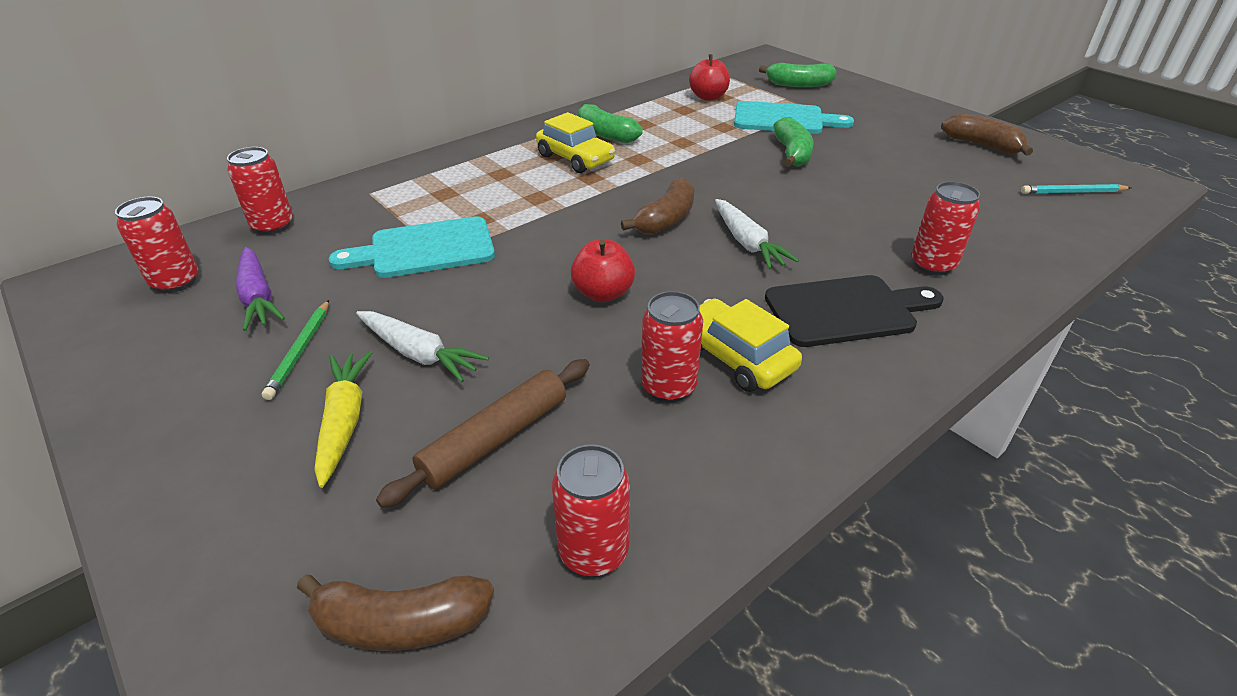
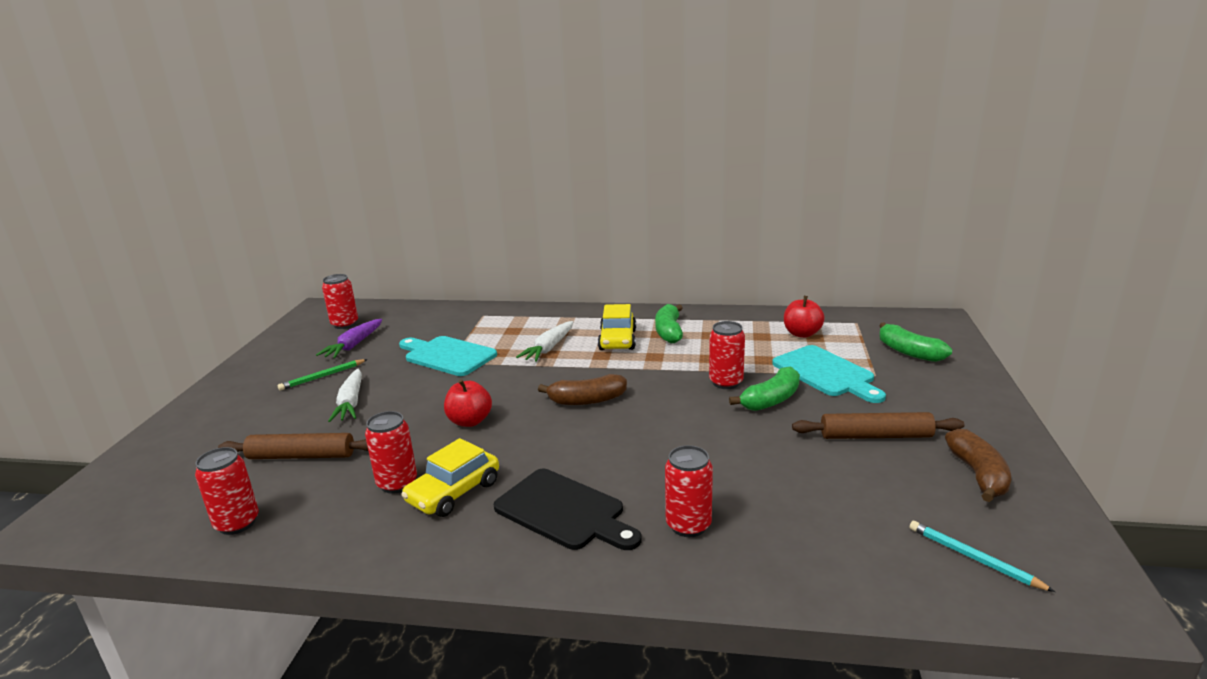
camera: 50 degrees right, 15 degrees down
(273, 226) = (418, 314): red can -> red can (726, 382)
(344, 421) = (280, 414): yellow carrot -> none
(401, 623) = (159, 496): brown banana -> none
(735, 357) = (454, 492): yellow car -> yellow car turned 150 degrees counterclockwise
(747, 243) = (601, 439): white carrot -> white carrot (549, 348)
(895, 148) = (875, 436): none -> brown rolling pin

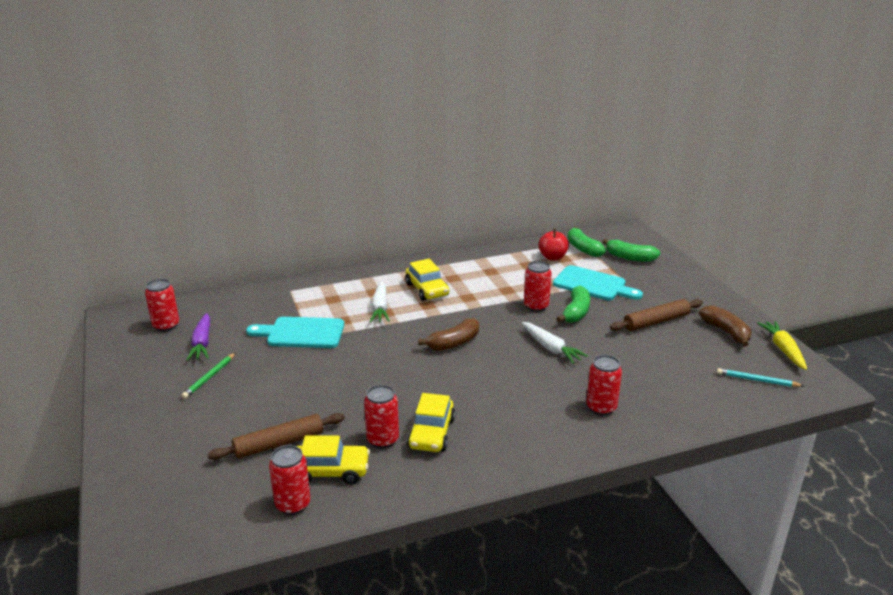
camera: 30 degrees left, 5 degrees up
(310, 500) = (330, 471): none -> yellow car
(351, 403) = (266, 392): white carrot -> white carrot (551, 348)
(470, 421) = (384, 381): red apple -> none
(564, 511) = (519, 423): black cutting board -> none
(669, 332) = (459, 275): green banana -> green banana (583, 248)
(1062, 525) = (783, 349): none -> yellow carrot

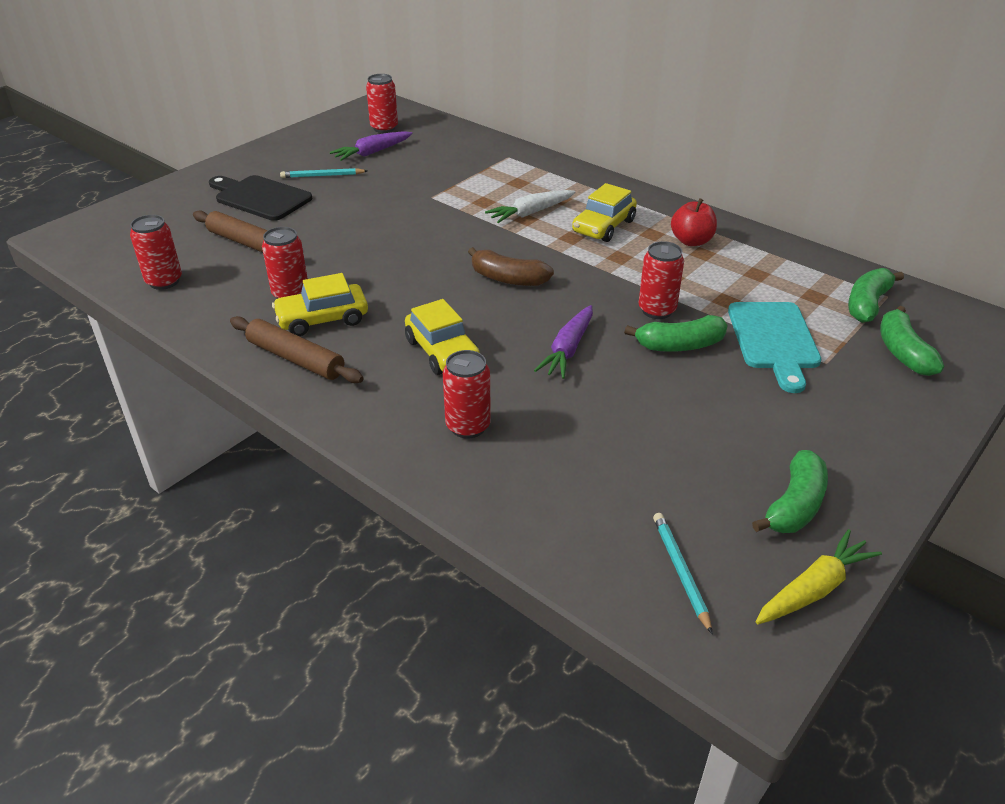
camera: 60 degrees right, 10 degrees up
(206, 418) = (260, 197): none -> black cutting board
(209, 377) = (322, 176): green pencil -> turquoise pencil
(301, 333) = (436, 189): turquoise cutting board -> none
(330, 471) = (223, 283): yellow car -> yellow car (442, 351)
(551, 348) = (568, 349): white carrot -> purple carrot
(552, 257) = (804, 287): red apple -> red apple (691, 241)
(656, 322) = (739, 423): brown rolling pin -> brown rolling pin (295, 359)
(726, 332) = (794, 505): brown banana -> green banana

